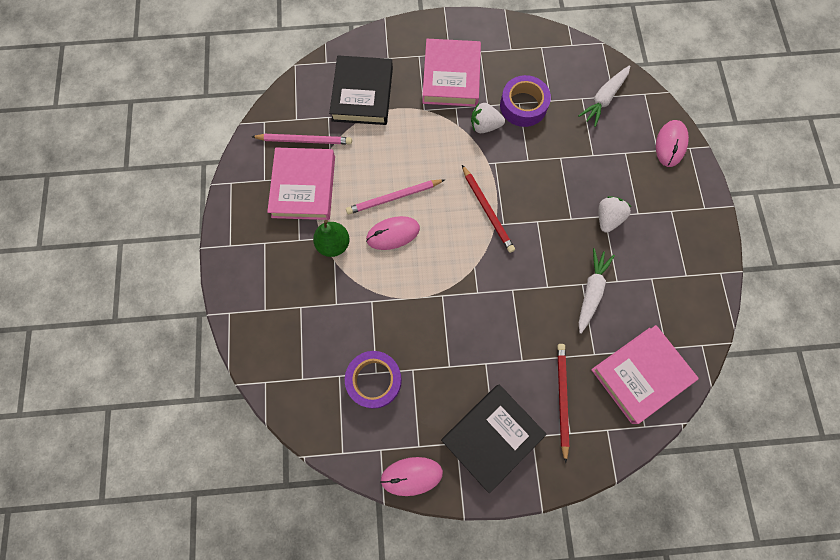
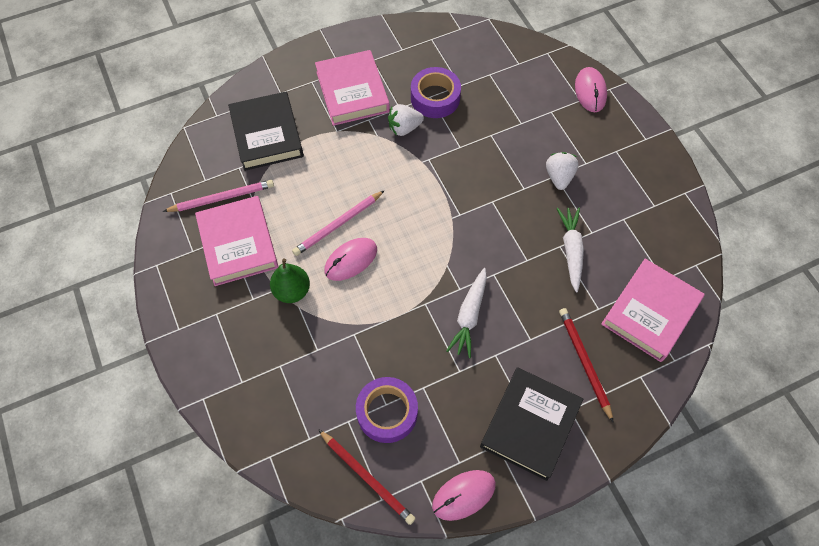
camera: 20 degrees left, 10 degrees down
(487, 210) = (438, 206): red pencil -> red pencil (367, 477)
(603, 99) = (510, 69): white carrot -> white carrot (469, 316)

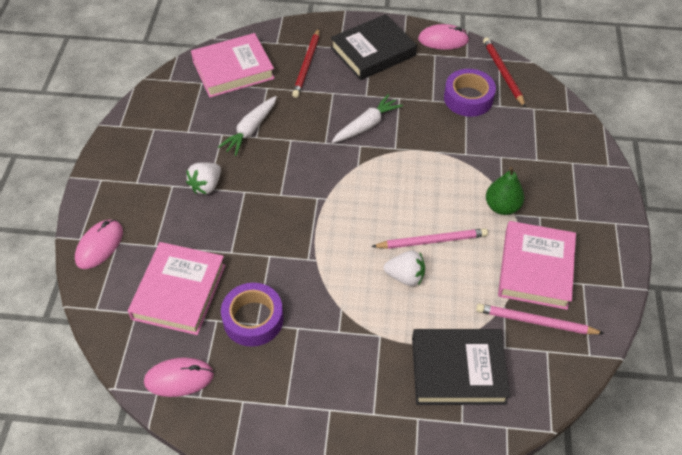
camera: 150 degrees left, 10 degrees down
(267, 135) = (458, 370): black book -> black book turned 75 degrees clockwise
(351, 260) = (437, 206): pink mouse -> pink mouse (179, 378)
(352, 92) = (335, 374): pink book -> pink book (179, 292)
(404, 128) = (308, 302): white strawberry -> white strawberry (405, 276)

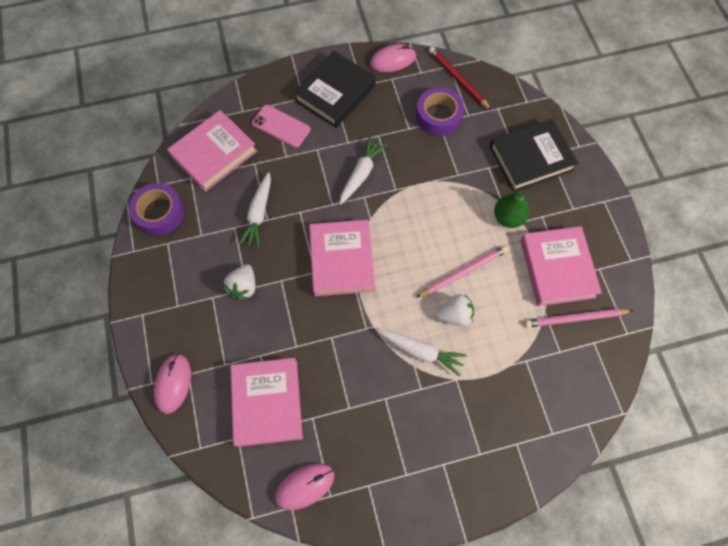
camera: 20 degrees left, 15 degrees up
(253, 319) = (344, 404): purple tape -> purple tape (159, 213)
(307, 65) = (281, 126): red pencil -> pink phone
(312, 192) = (342, 260): none -> pink book
(355, 298) = (421, 351): none -> white carrot
(458, 370) = (531, 387): black book -> black book (531, 158)

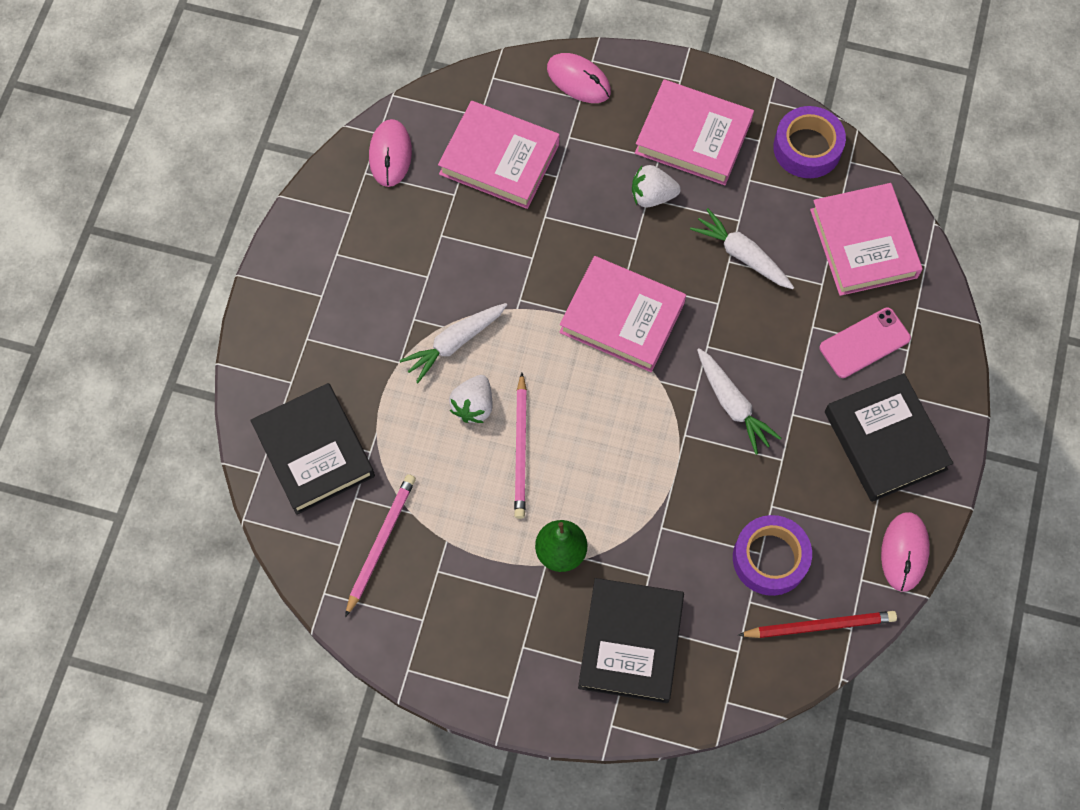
camera: 120 degrees right, 0 degrees up
(244, 286) = (652, 196): white strawberry -> white strawberry turned 45 degrees counterclockwise
(550, 396) = (314, 451): none -> black book
(557, 268) = (456, 566): pink book -> pink book (693, 137)

